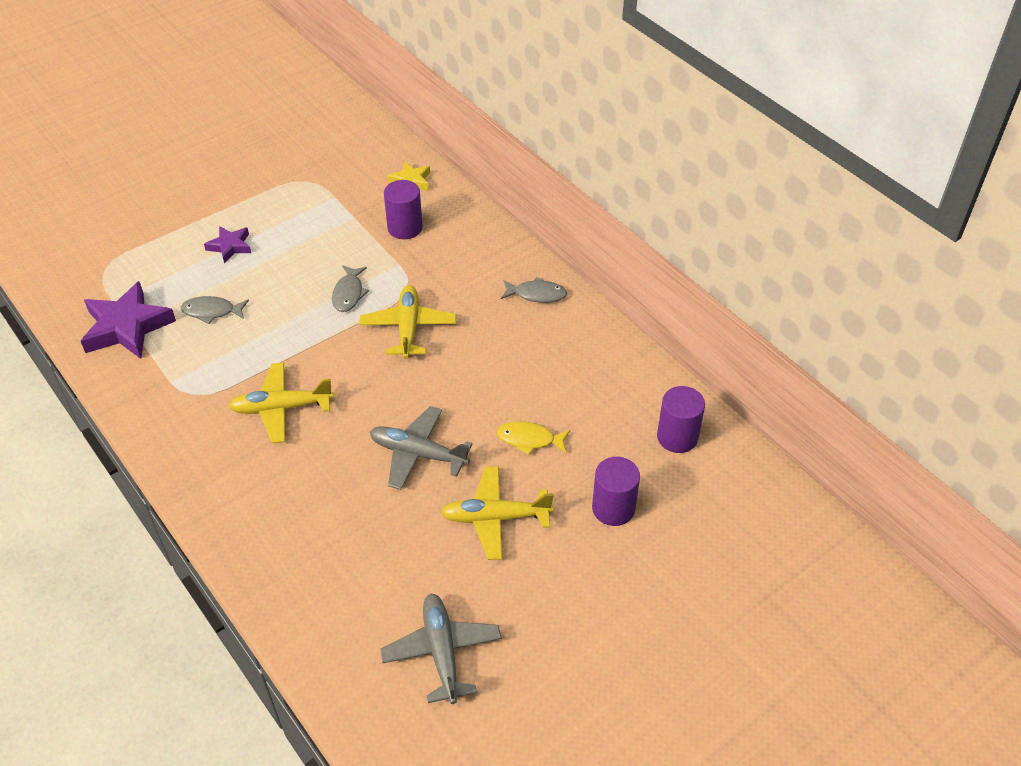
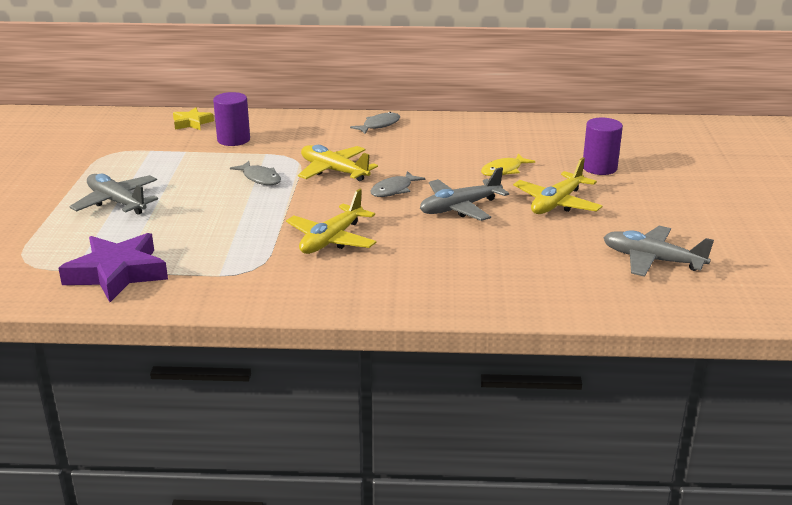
camera: 50 degrees left, 20 degrees down
(212, 311) = (174, 232): grey fish -> grey fish (394, 190)
(230, 246) = (116, 202): purple star -> grey plane
(677, 437) = (567, 132): purple cylinder -> none

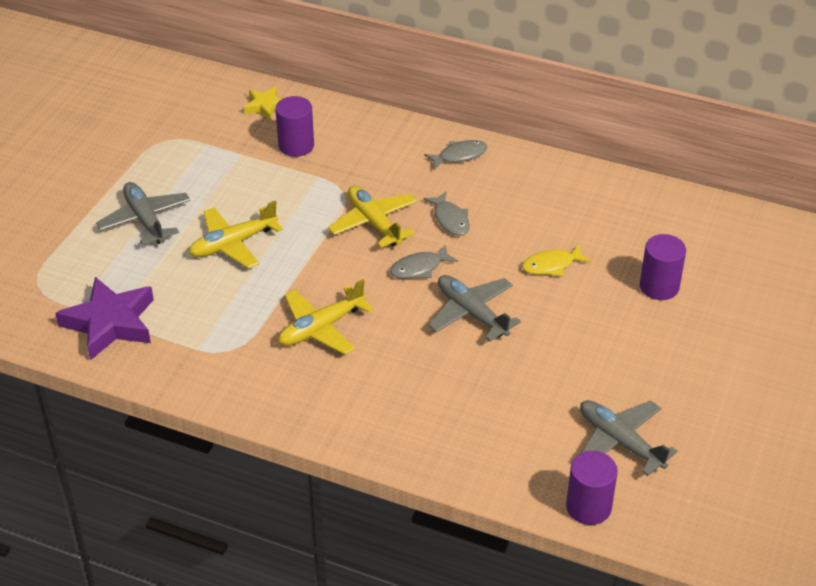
camera: 20 degrees right, 15 degrees up
(260, 178) = (295, 216): grey fish -> grey fish (450, 219)
(460, 208) = (471, 313): grey plane -> grey plane turned 60 degrees clockwise
(557, 203) = (576, 332): yellow plane -> yellow plane (233, 244)
(664, 306) = (588, 507): none -> purple cylinder

